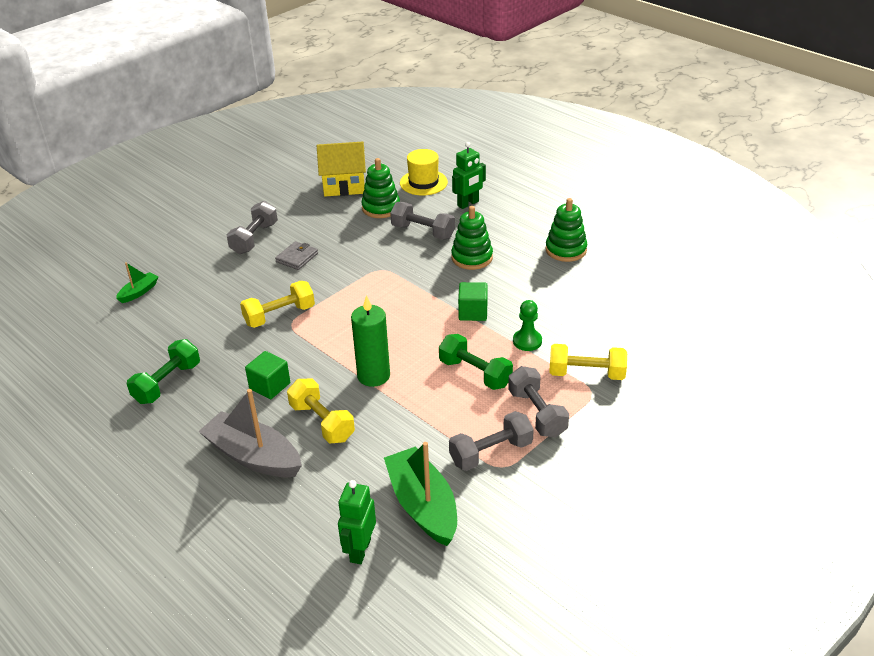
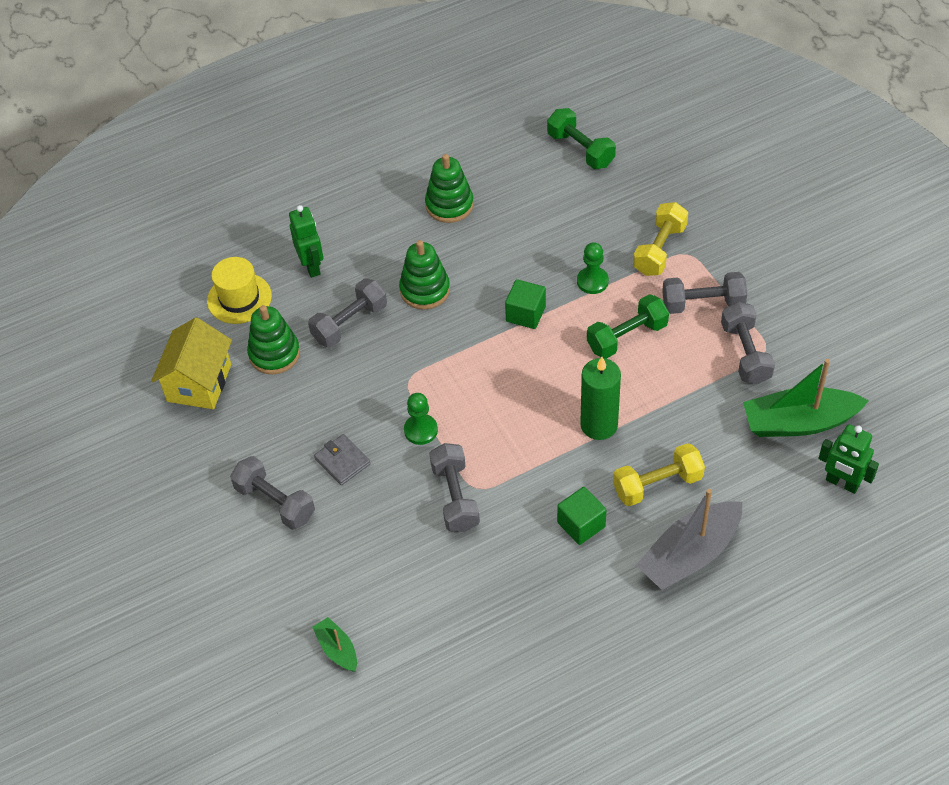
camera: 70 degrees left, 15 degrees up
(167, 383) = (539, 629): green dumbbell -> green dumbbell (580, 150)
(279, 315) = (455, 497): yellow dumbbell -> grey dumbbell
(336, 286) = (421, 430): none -> green pawn

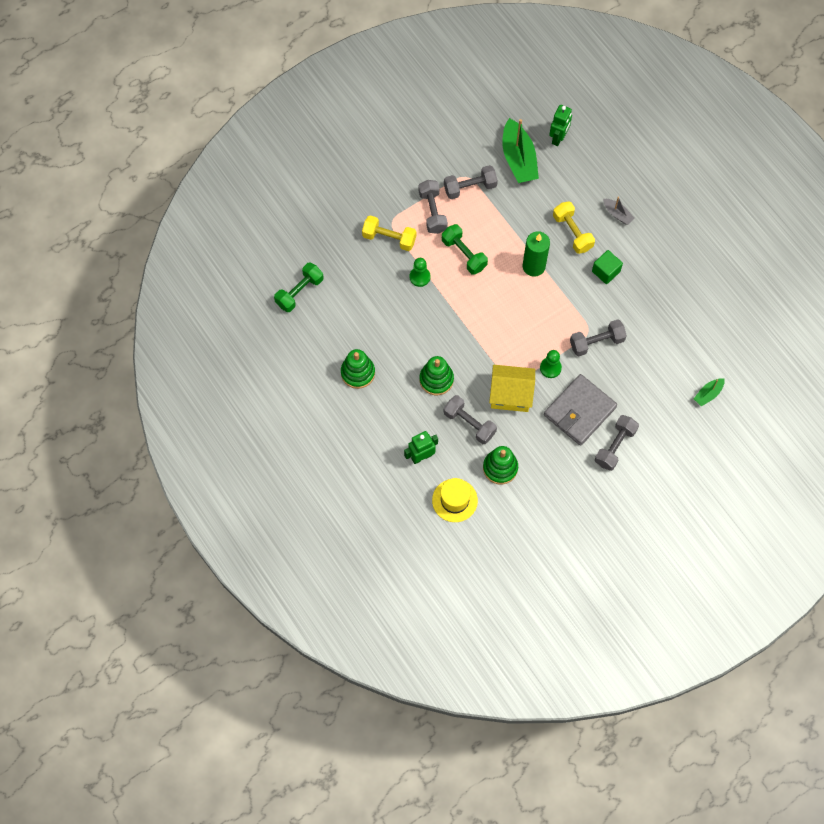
camera: 100 degrees left, 15 degrees up
(199, 383) = (529, 512): yellow house -> yellow house (510, 395)
(342, 461) = (579, 411): grey wallet -> grey wallet, size x2.02
(525, 314) = (451, 315): green cube -> none
(690, 555) = (617, 214): grey boat -> grey boat, size x0.50

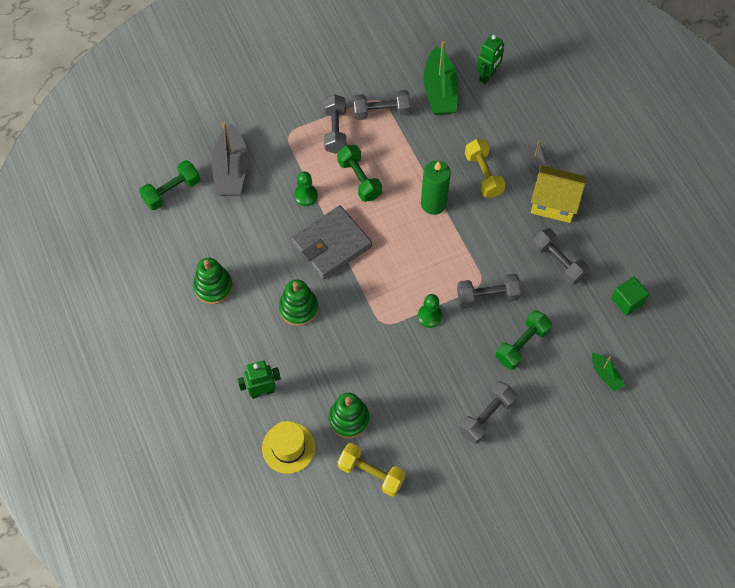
camera: 10 degrees right, 5 degrees down
(347, 263) = (231, 170): none -> grey boat
(389, 238) = (282, 151): yellow dumbbell -> yellow dumbbell (371, 473)
(469, 423) = (325, 363): grey dumbbell -> grey dumbbell (557, 262)
(510, 395) = (378, 339): yellow house -> yellow house (554, 203)
(579, 411) = (453, 370): grey wallet -> grey wallet (331, 244)
(606, 271) = (512, 221): green cube -> green cube (627, 301)
(633, 380) = (521, 345): none -> green dumbbell
(708, 394) = (605, 375): green boat -> green boat turned 90 degrees counterclockwise

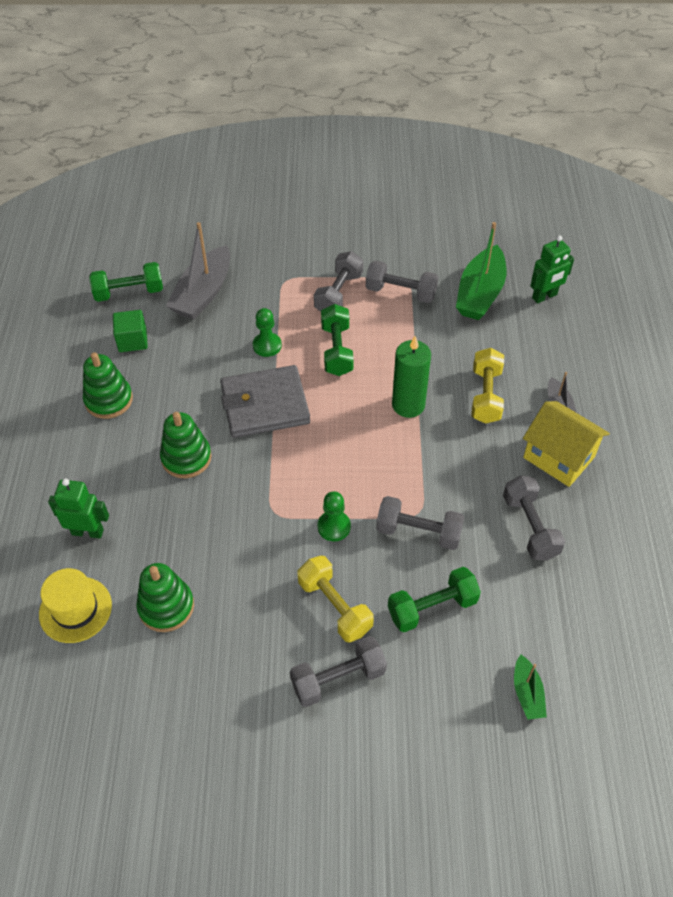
camera: 25 degrees right, 10 degrees down
(371, 473) = (152, 685): yellow dumbbell -> yellow dumbbell (335, 606)
(627, 301) = (602, 610): green cube -> green cube (132, 340)

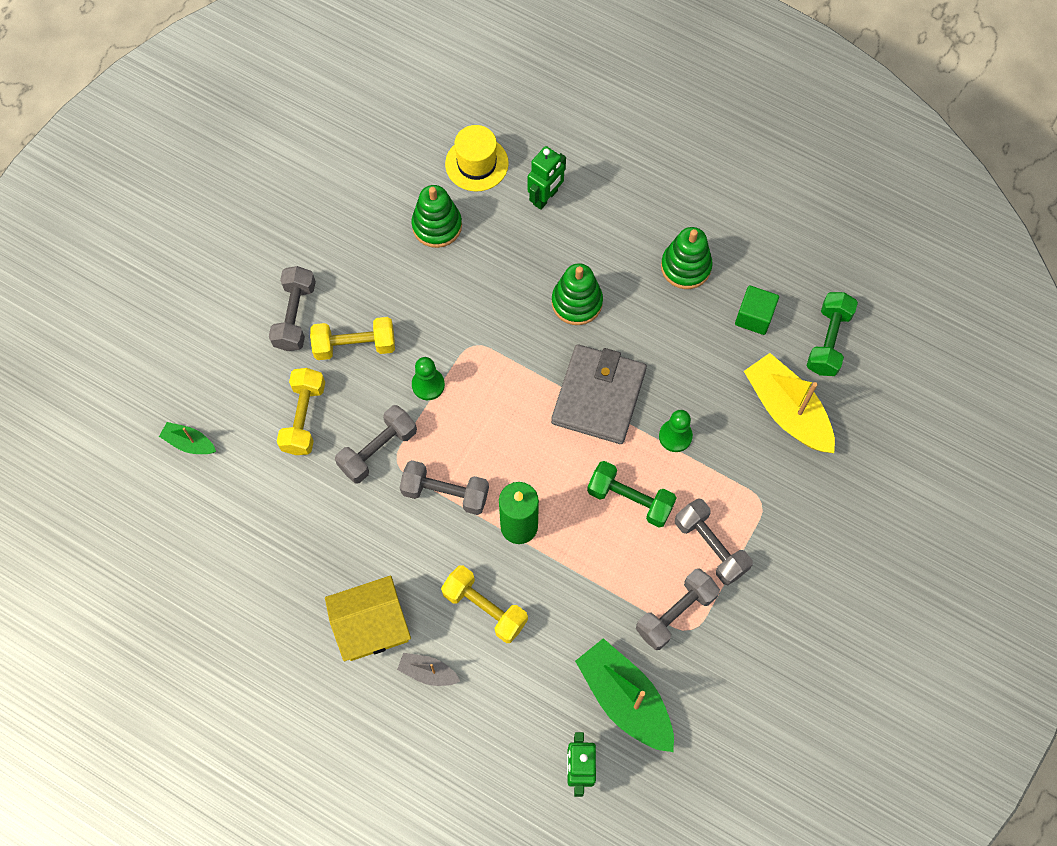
camera: 120 degrees right, 15 degrees up
(203, 293) = (787, 411): grey boat -> yellow boat
(432, 607) = (304, 418): green dumbbell -> yellow dumbbell
(530, 527) = (321, 547): grey dumbbell -> grey dumbbell (445, 493)

